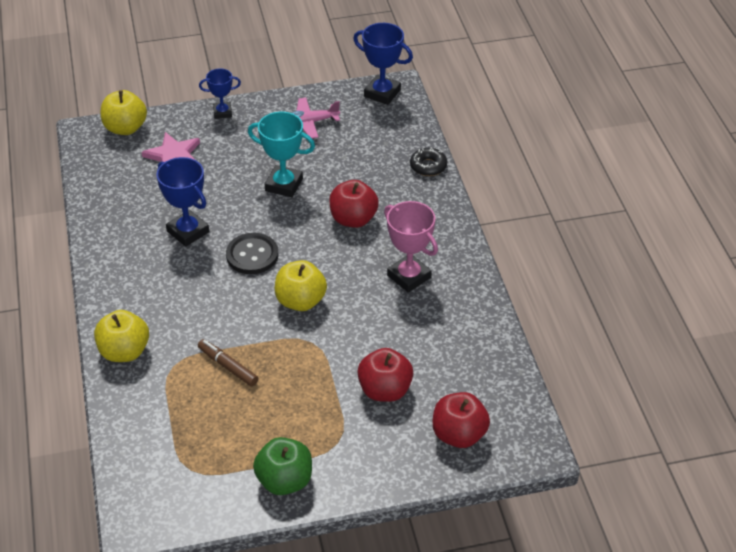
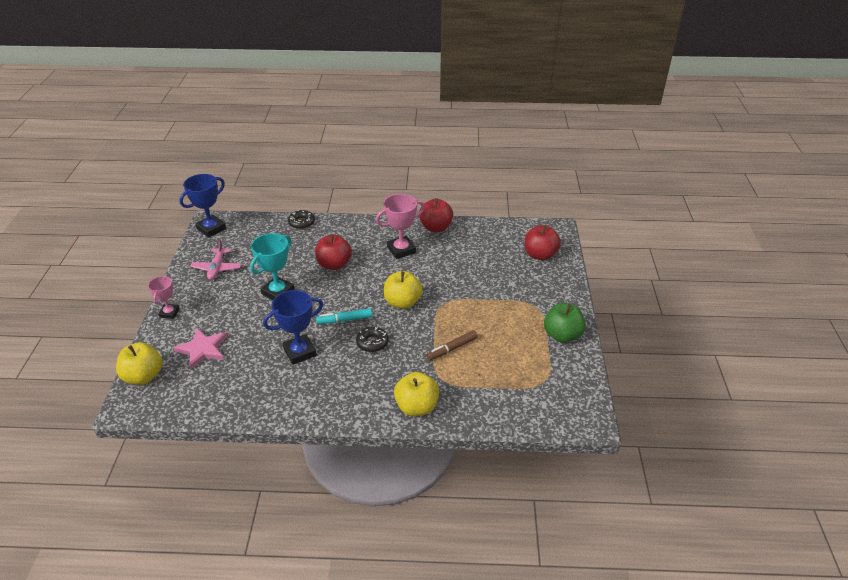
camera: 75 degrees left, 5 degrees down
(219, 289) = (372, 342): none -> black donut
(222, 112) = (169, 313): blue trophy -> pink trophy
(252, 255) = (344, 320): black button -> turquoise marker
(385, 390) = (496, 278): red apple -> red apple (435, 227)

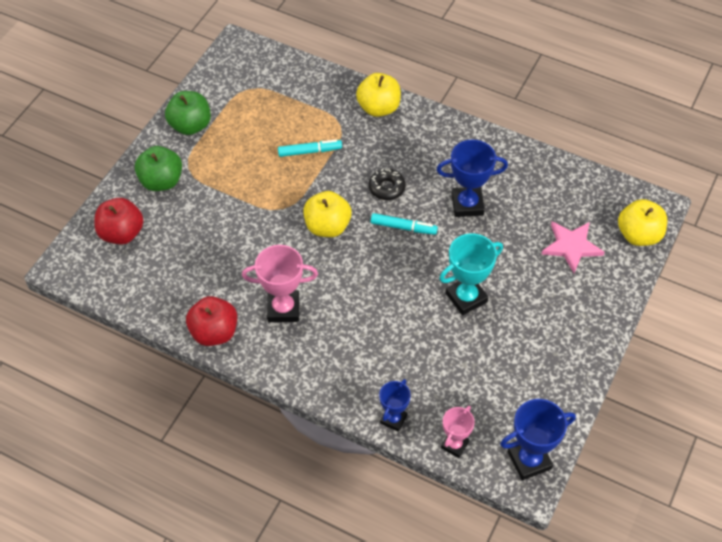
camera: 155 degrees left, 15 degrees up
(169, 313) = (605, 314): pink trophy -> pink trophy (454, 445)
(217, 268) = (534, 370): pink plane -> none
(301, 223) = (393, 419): black donut -> blue trophy
(334, 264) = (380, 317): red apple -> none
(452, 348) = (310, 151): brown marker -> turquoise marker
(545, 291) = (161, 181): none -> green apple

